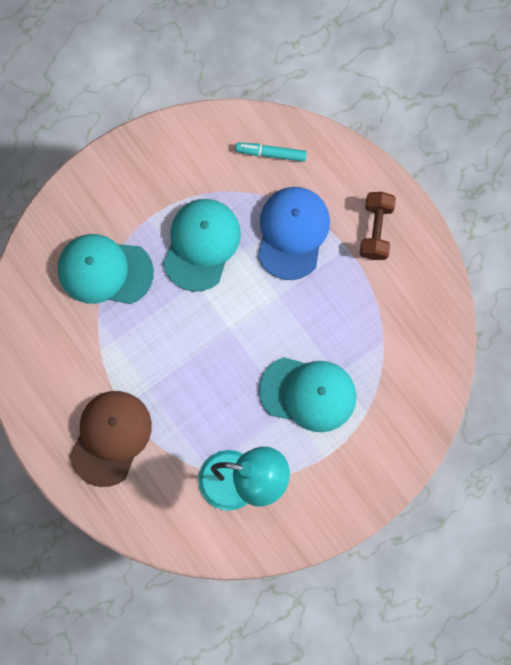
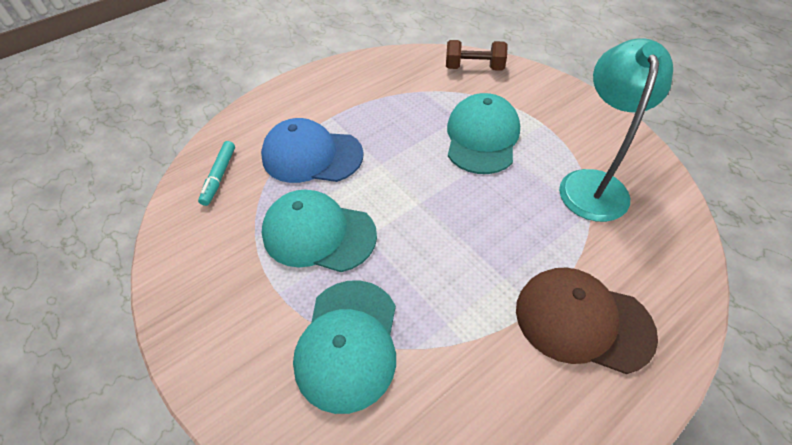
camera: 90 degrees left, 25 degrees down
(376, 230) = (315, 99): brown dumbbell -> brown dumbbell (474, 68)

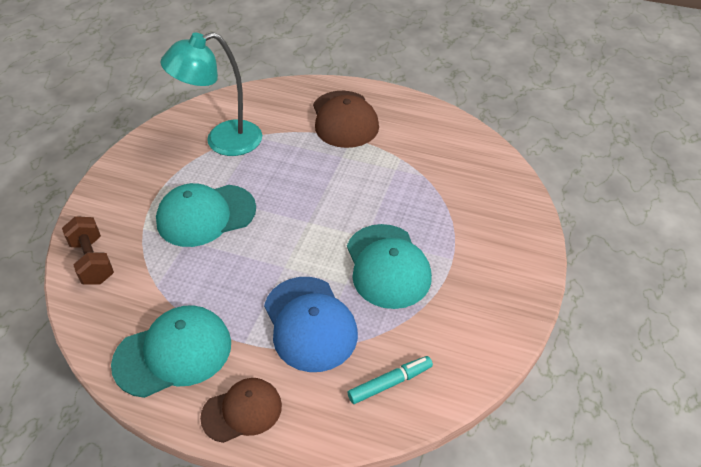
camera: 125 degrees left, 5 degrees down
(282, 99) = (242, 411): none -> brown cap
(348, 343) = (449, 205): turquoise cap -> turquoise cap (173, 353)

